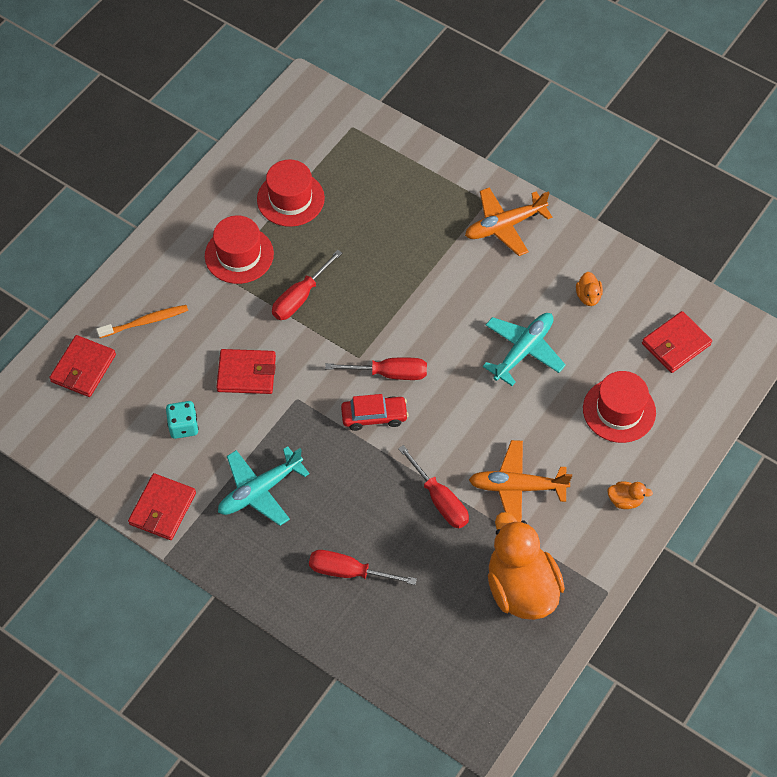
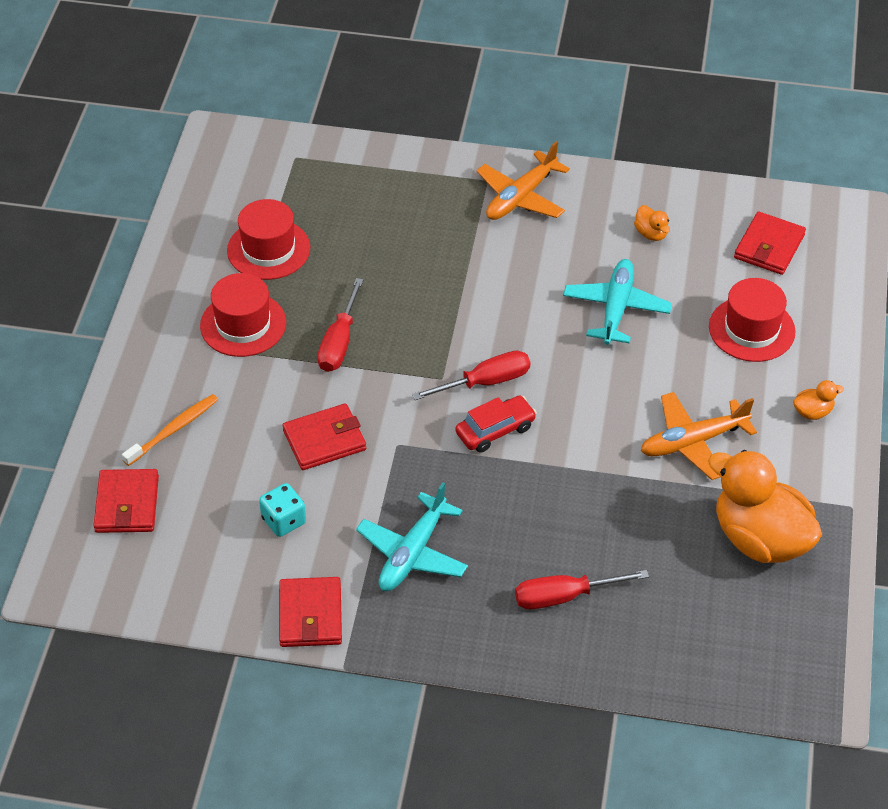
camera: 25 degrees left, 10 degrees down
(439, 499) = (618, 486): red screwdriver -> none

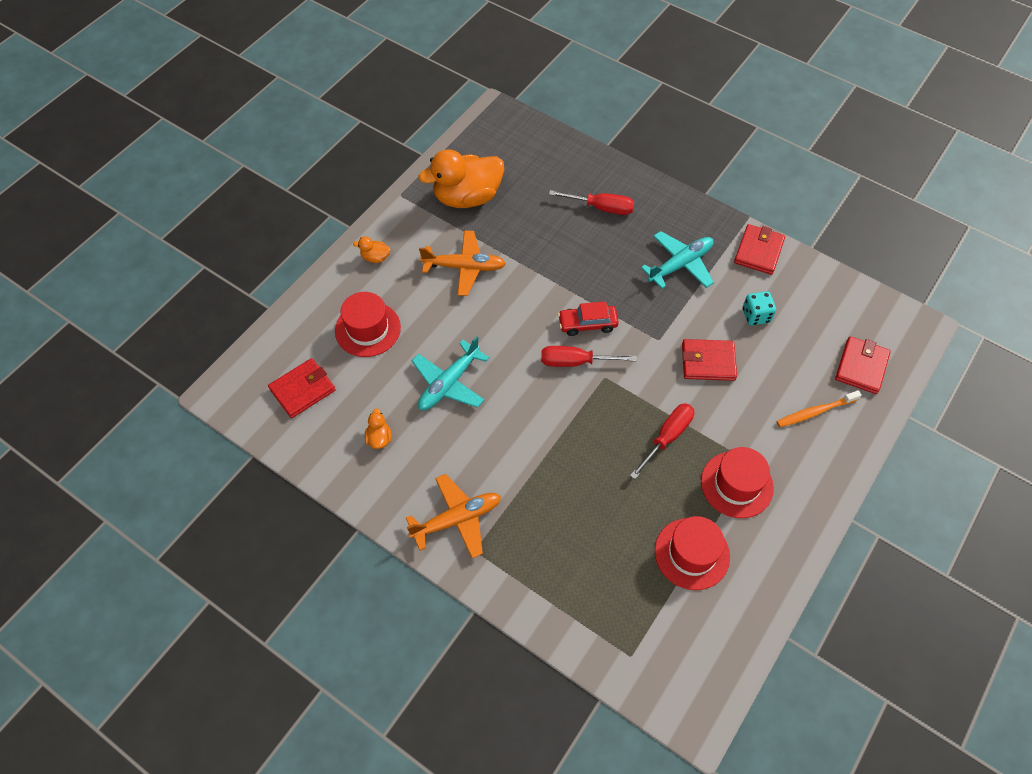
camera: 155 degrees left, 10 degrees up
(760, 539) = (467, 197): orange duck -> orange duck turned 90 degrees clockwise

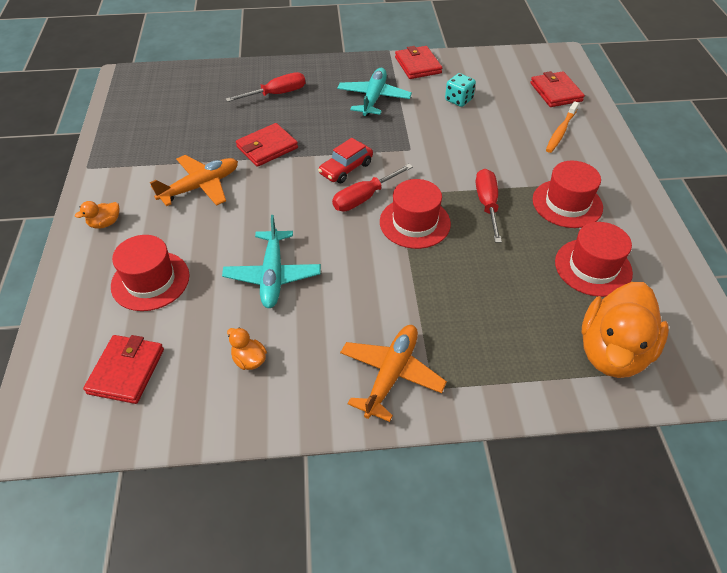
camera: 40 degrees left, 10 degrees down
(467, 197) = (154, 140): orange duck -> orange duck (612, 351)
(592, 412) = (415, 223): none -> red hat
(708, 362) = (459, 143): red wallet -> red wallet (267, 147)

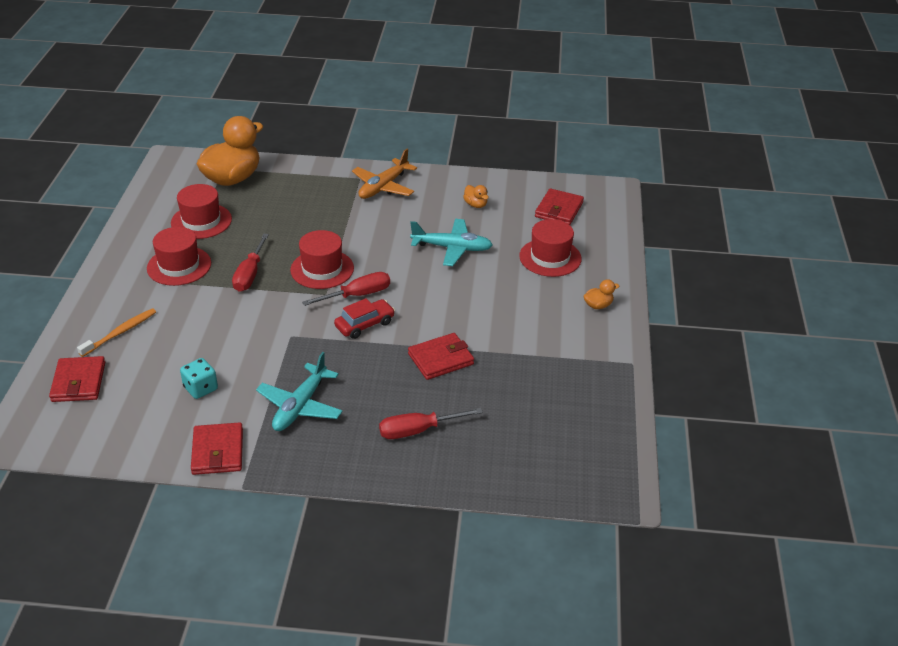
camera: 170 degrees left, 10 degrees down
(201, 186) = (511, 327): orange plane -> none
(273, 276) = (452, 248): turquoise plane -> turquoise plane turned 90 degrees clockwise

